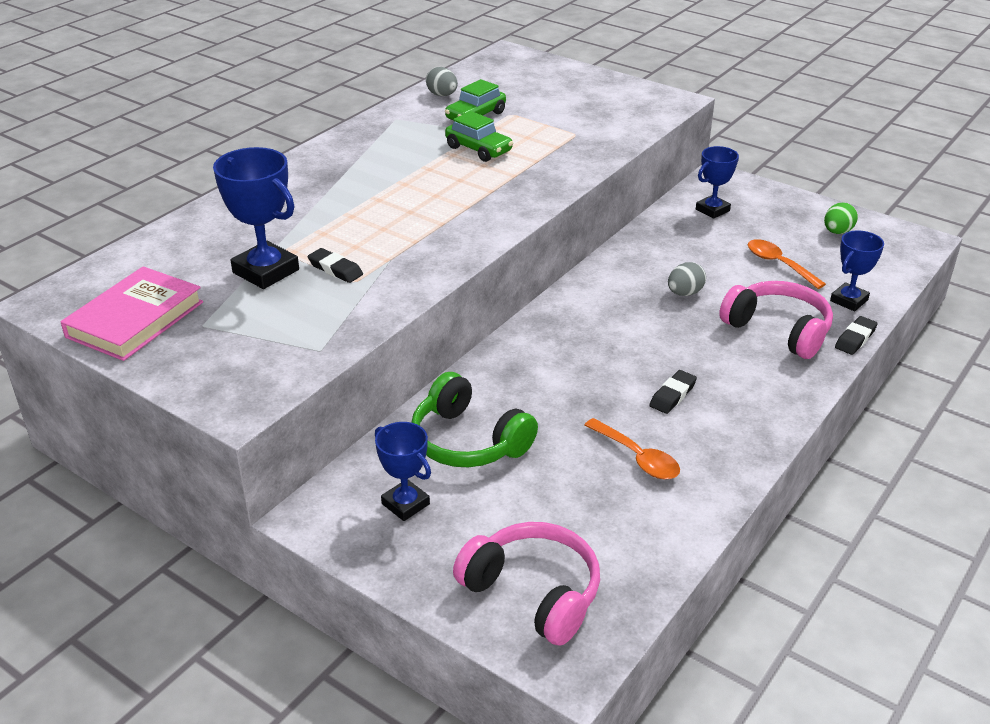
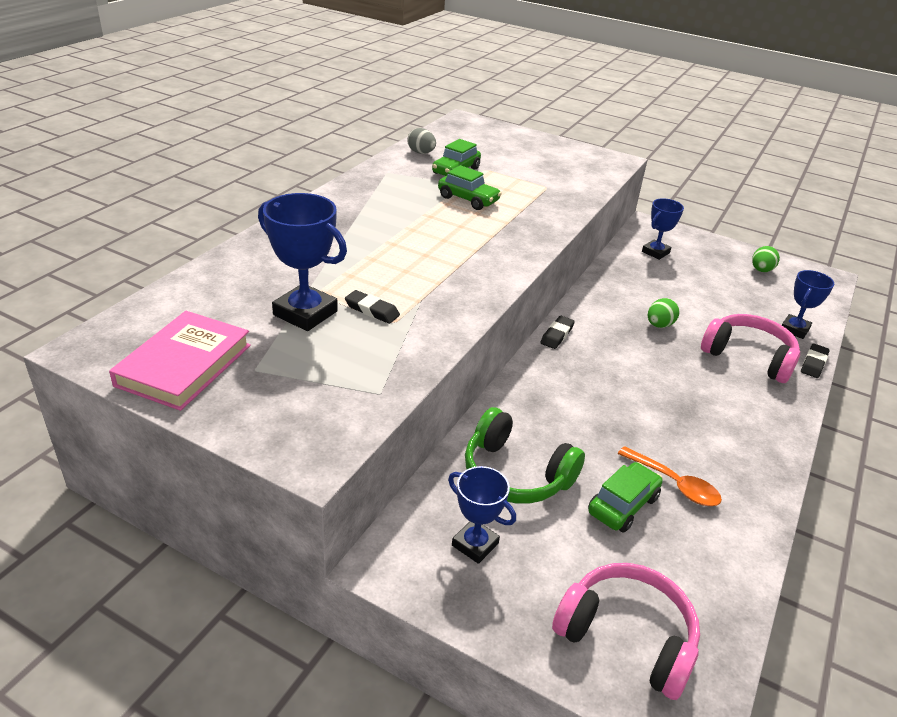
camera: 10 degrees left, 0 degrees up
(573, 475) = (623, 505): none -> green car
(672, 395) = (683, 421): black eraser -> black eraser (557, 335)
(684, 293) = (659, 325): grey egg -> green egg
(779, 264) = (726, 298): orange spoon -> none

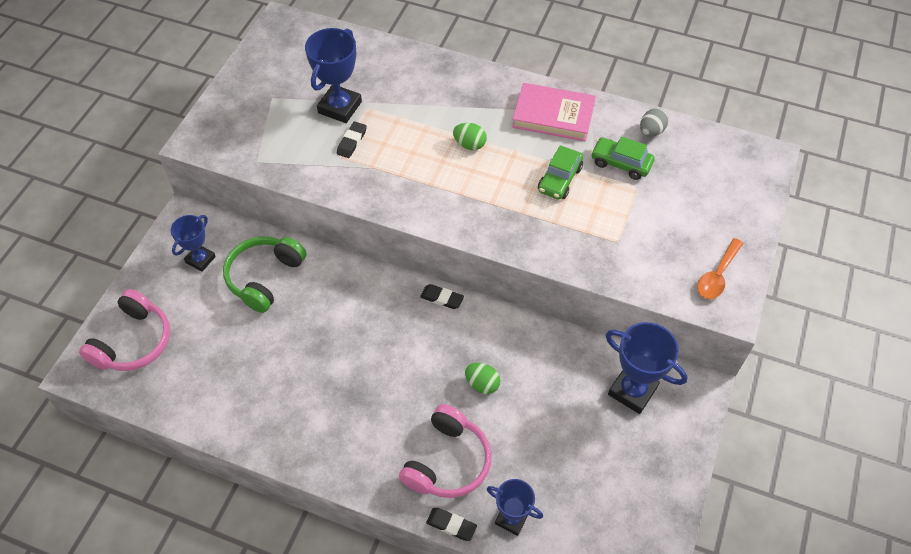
camera: 85 degrees right, 20 degrees up
(184, 365) = (271, 66): pink book -> pink book (553, 116)
(623, 505) = (241, 343): green car -> none
(655, 252) = (632, 391): blue trophy -> blue trophy, size x1.56
(674, 484) = (265, 379): orange spoon -> orange spoon (717, 275)
(761, 270) = (634, 506): green egg -> green egg (469, 144)

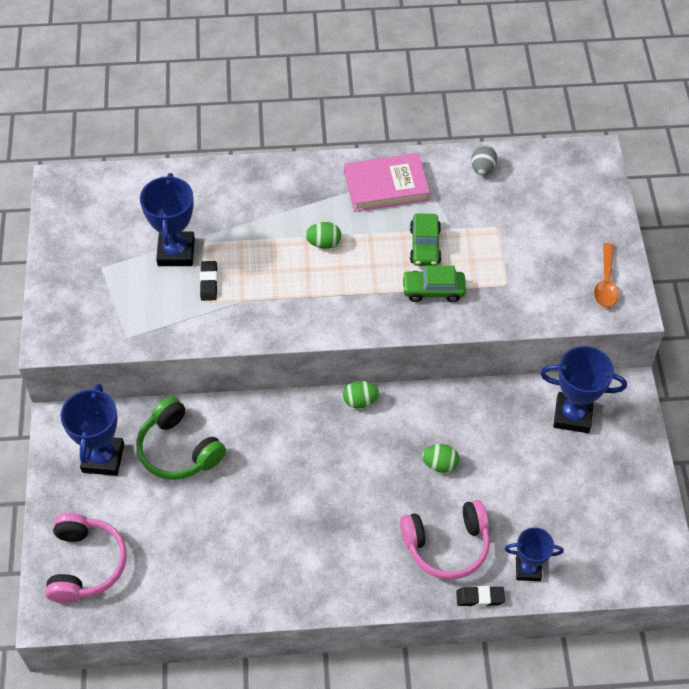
camera: 25 degrees left, 0 degrees up
(200, 259) = (103, 458): blue trophy -> blue trophy, size x1.56
(264, 277) = (178, 449): green headphones -> green headphones turned 45 degrees counterclockwise
(442, 298) = (360, 401): black eraser -> green egg
(447, 461) = (447, 545): pink headphones -> pink headphones turned 75 degrees clockwise
(620, 163) = (471, 210): green car -> green car (433, 290)

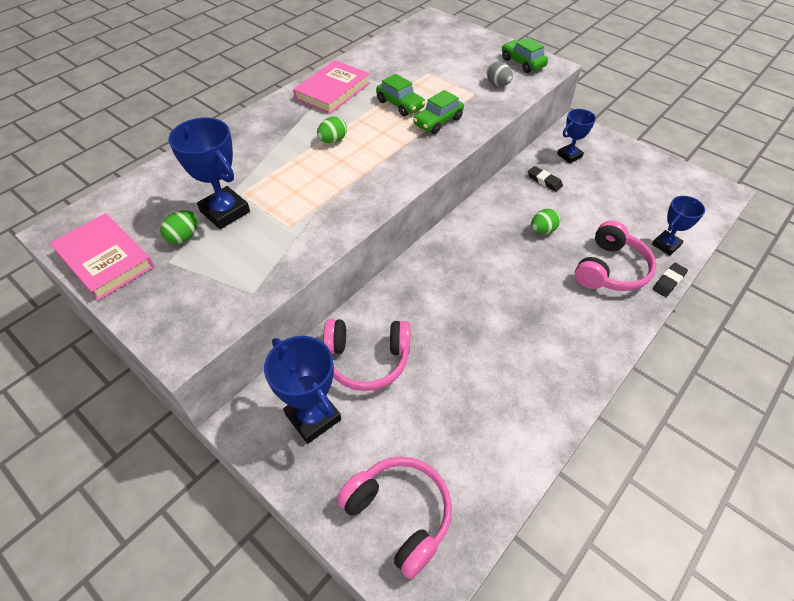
camera: 45 degrees left, 5 degrees down
(67, 233) = (105, 260): none -> pink book
(178, 449) = (367, 359): green headphones -> pink headphones
(209, 282) = (277, 213): black eraser -> black eraser (544, 181)
(360, 401) = (449, 233): green egg -> green egg (184, 237)
(482, 169) = (380, 53): grey egg -> grey egg (498, 84)
(572, 415) = (569, 156): blue trophy -> blue trophy, size x0.64
(606, 282) = (522, 63): orange spoon -> green car

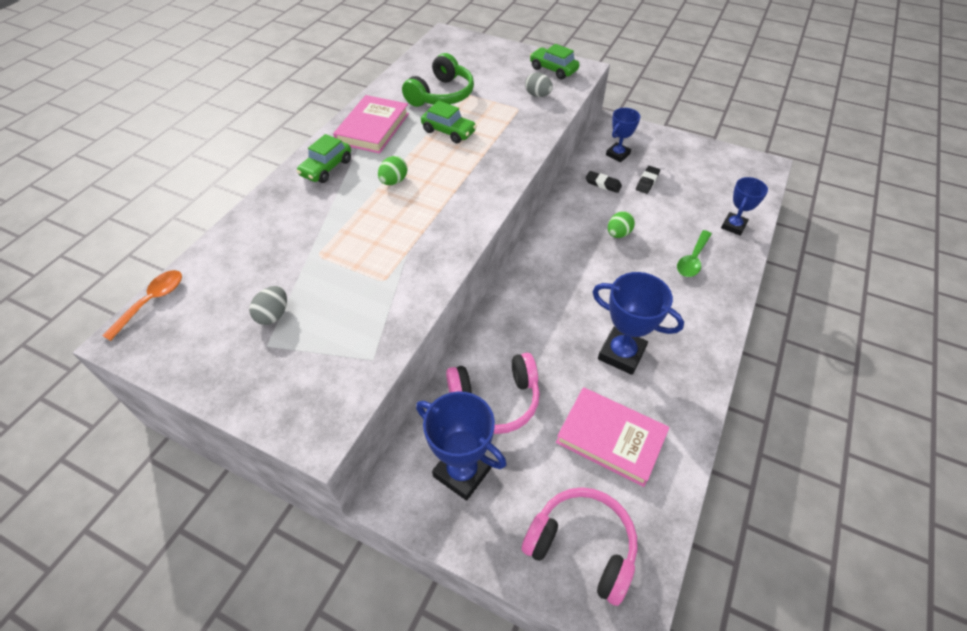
camera: 15 degrees left, 0 degrees up
(91, 206) = (152, 302): none -> orange spoon
(105, 260) = (193, 358): pink book -> pink book (610, 438)
(184, 237) = (273, 315): green egg -> grey egg
(225, 212) = (308, 278): blue trophy -> blue trophy (621, 354)
(406, 71) = (441, 95): none -> green headphones
(438, 122) = (493, 143): green car -> green car (326, 168)
(610, 269) = (692, 259): pink headphones -> green spoon
(668, 281) = (747, 261): black eraser -> black eraser (647, 182)

